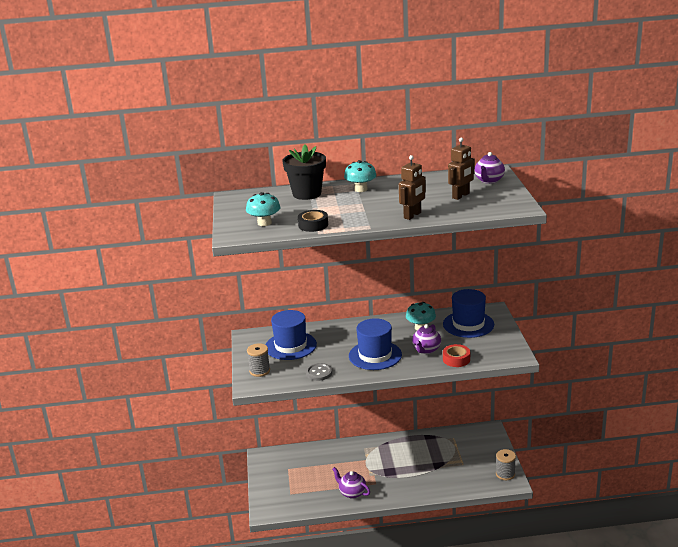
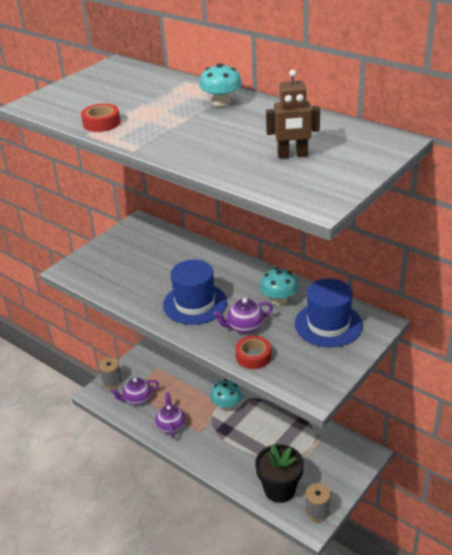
camera: 45 degrees right, 10 degrees up
(259, 371) = (93, 261): grey spool -> grey spool (112, 382)
(264, 223) = (76, 102): turquoise mushroom -> turquoise mushroom (226, 405)
(290, 346) = (150, 251): blue hat -> none
(307, 194) = (170, 87): black flower pot -> black flower pot (279, 489)
(313, 225) = (101, 123): black tape -> red tape
(319, 373) = (127, 291): grey button -> none
(412, 215) = (197, 156): brown robot -> none
(489, 180) = (363, 150): purple teapot -> purple teapot (137, 399)

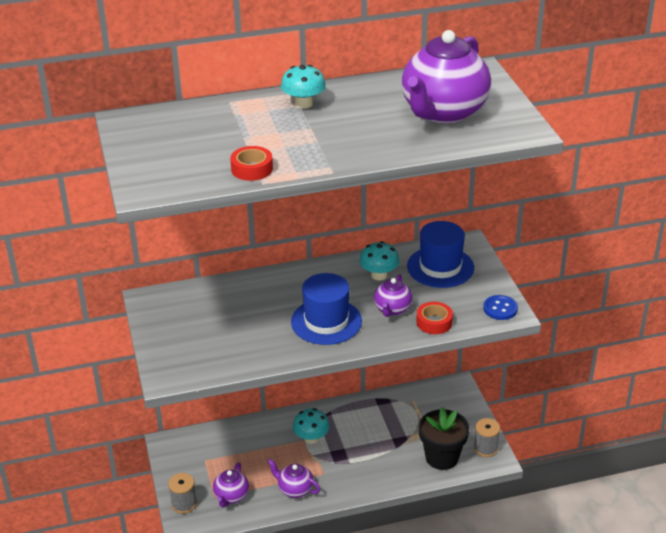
camera: 55 degrees left, 0 degrees up
(292, 155) = (443, 112): brown robot -> purple teapot
(314, 384) = (500, 309): none -> blue button

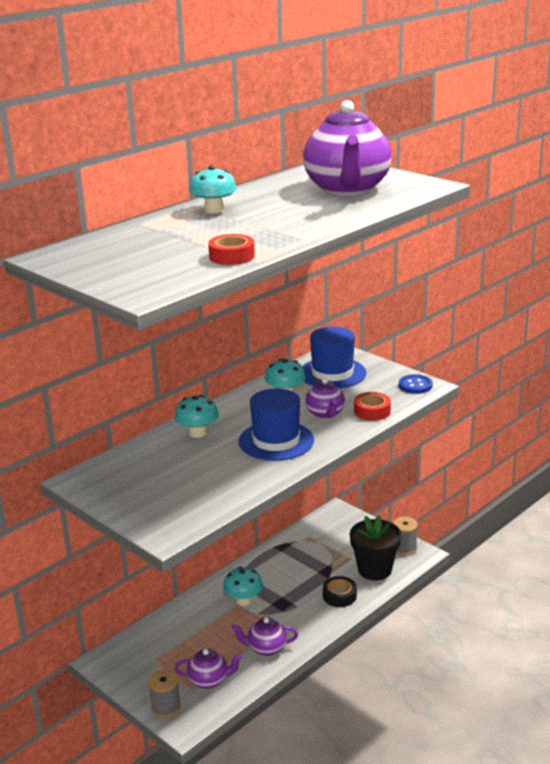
camera: 30 degrees left, 10 degrees down
(231, 496) = (209, 680): purple teapot -> purple teapot turned 75 degrees counterclockwise
(273, 288) = (197, 433): none -> turquoise mushroom
(391, 469) = (339, 596): none -> black tape

